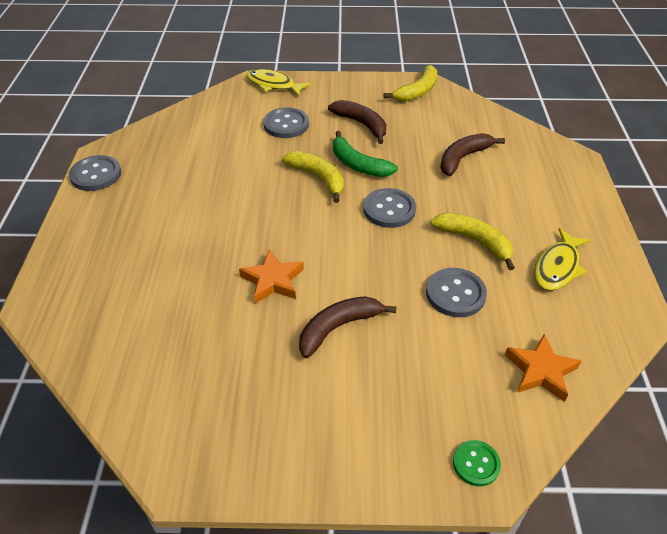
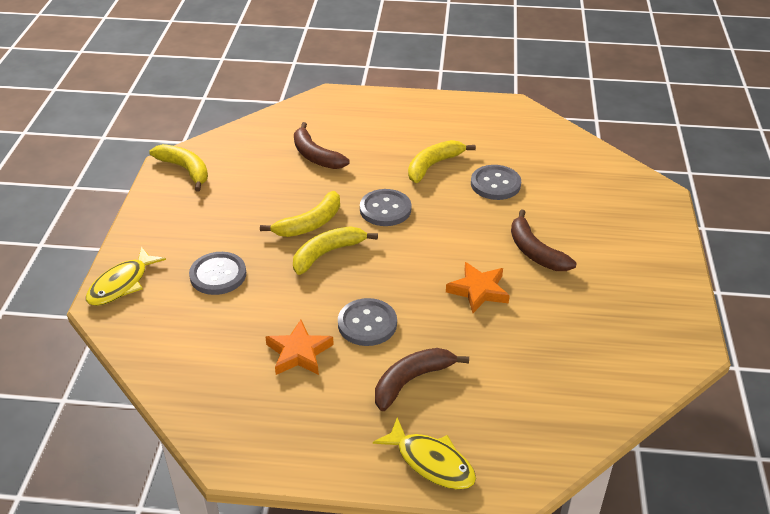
camera: 85 degrees left, 5 degrees down
(96, 175) = (279, 457): grey button -> grey button (367, 324)
(358, 164) = (310, 224): green banana -> yellow banana
(362, 124) = (237, 215): brown banana -> brown banana (412, 380)
(476, 464) = (650, 196): green button -> none
(540, 371) = (569, 156): orange star -> orange star (299, 353)
(557, 267) = (466, 130): yellow fish -> yellow fish (431, 462)

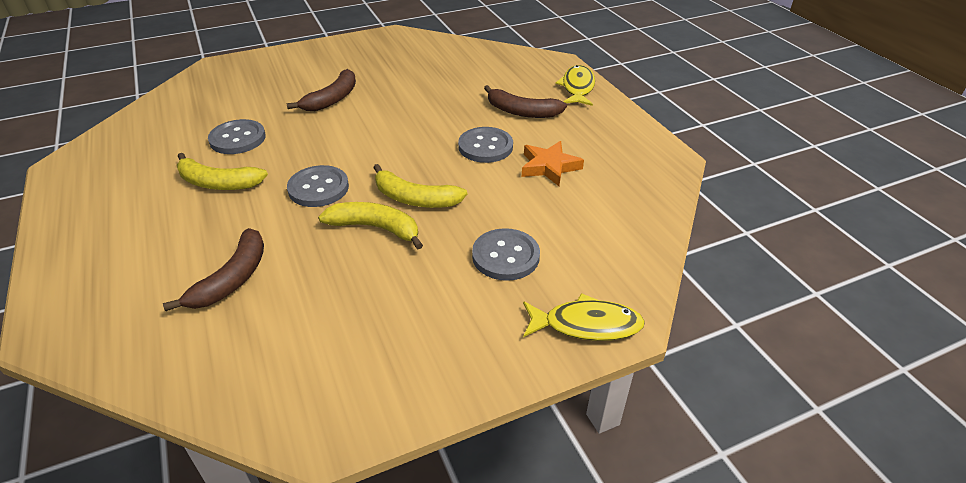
camera: 120 degrees left, 0 degrees up
(185, 170) = (328, 400): yellow banana -> none
(478, 290) = (401, 110): orange star -> none

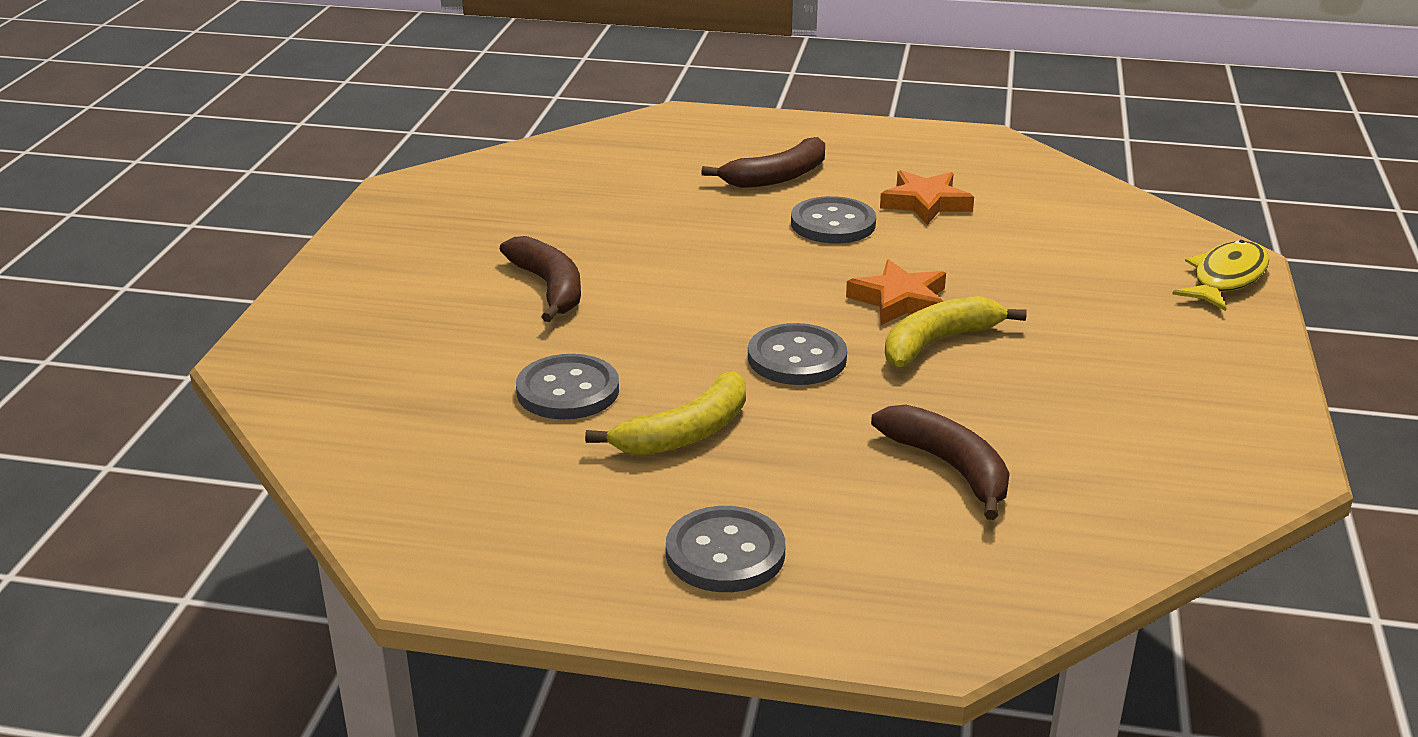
camera: 55 degrees left, 10 degrees down
(414, 199) = (900, 301): yellow banana -> orange star
(505, 256) = (1075, 282): grey button -> grey button (725, 553)
(577, 87) = (764, 128): yellow fish -> none

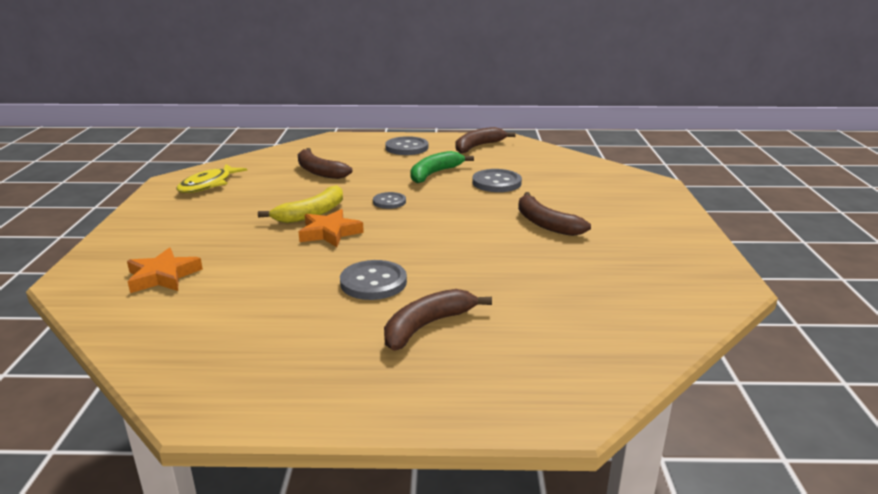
camera: 170 degrees right, 5 degrees down
(528, 539) = (478, 146): none -> brown banana
(685, 433) = (434, 173): yellow banana -> green banana
(797, 358) = (389, 202): grey button -> grey button, size x0.63
(925, 203) = (294, 309): orange star -> orange star (163, 276)
(1226, 278) = (97, 264): yellow fish -> yellow fish (208, 184)

